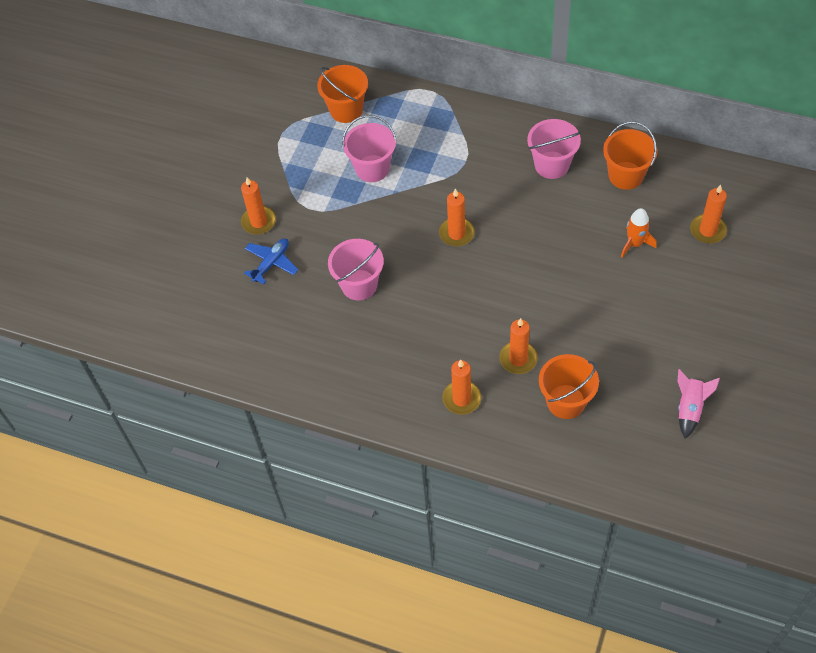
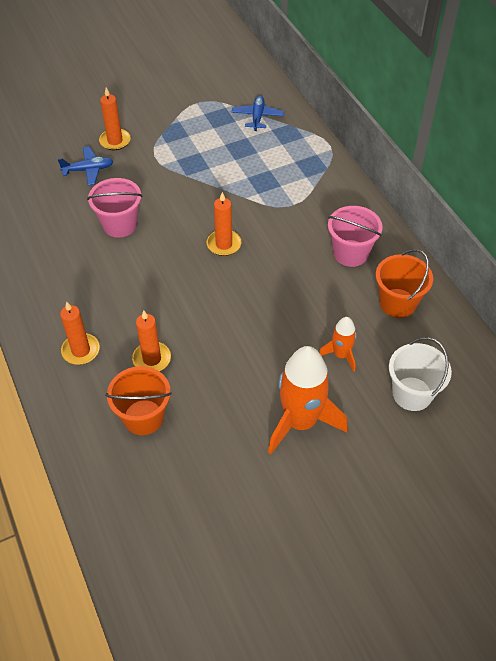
camera: 40 degrees right, 5 degrees down
(346, 110) = (257, 117): orange bucket -> blue plane
(372, 168) = (225, 163): pink bucket -> none
(665, 311) = (300, 422): none -> orange rocket
(690, 408) = (223, 509): pink rocket -> none
(707, 230) = (412, 394): orange candle -> white bucket

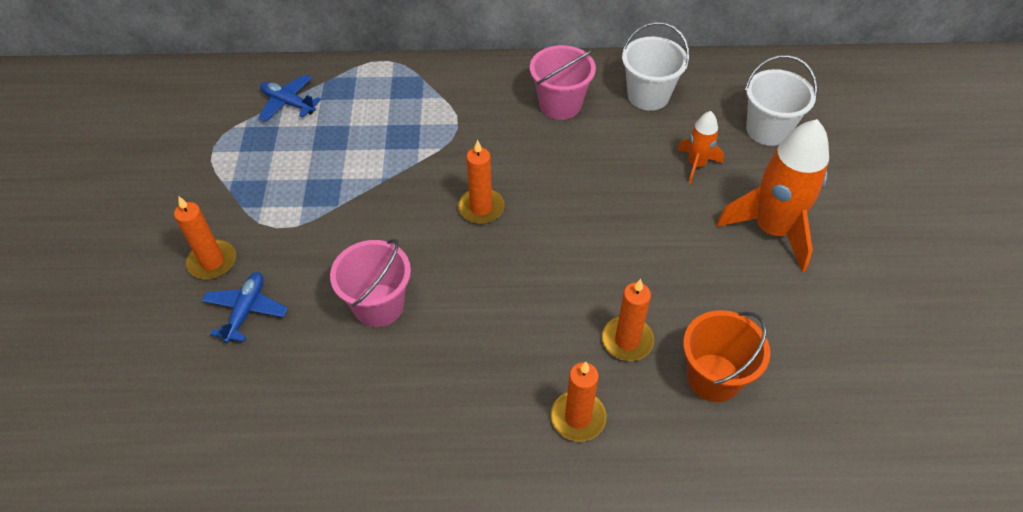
camera: 65 degrees left, 0 degrees up
(397, 303) = (648, 95): orange bucket -> white bucket

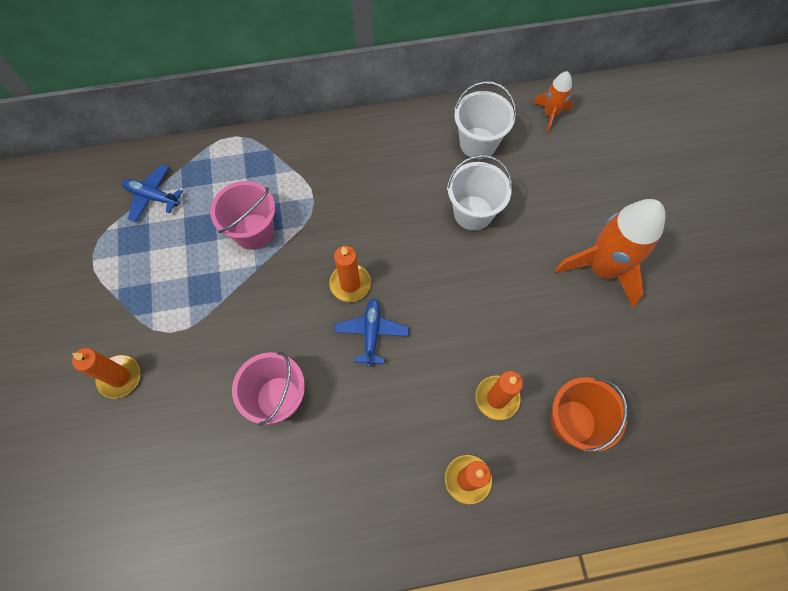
camera: 10 degrees left, 15 degrees up
(246, 311) = (162, 422): blue plane -> blue plane (371, 333)
(560, 105) = (402, 164): pink bucket -> pink bucket (254, 231)
(696, 164) = (530, 211): orange rocket -> orange rocket (550, 114)
(768, 130) = (586, 165): white bucket -> white bucket (473, 213)

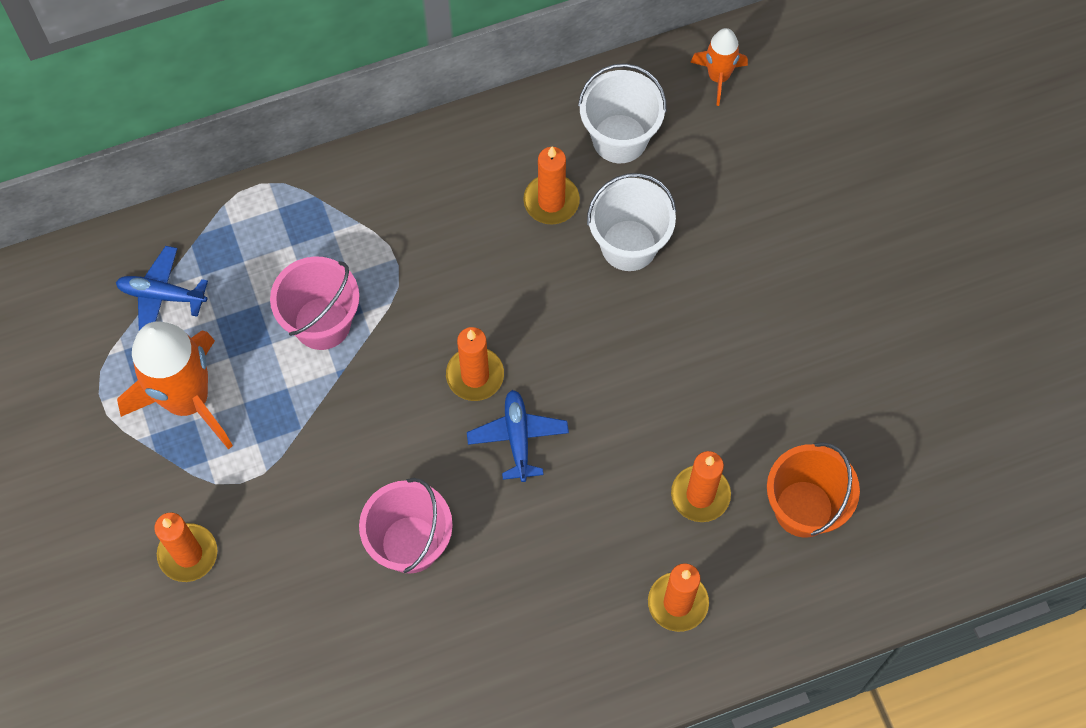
camera: 10 degrees left, 0 degrees up
(425, 176) = (551, 201): none -> orange candle
(602, 268) = (819, 296): orange rocket -> orange rocket (187, 400)

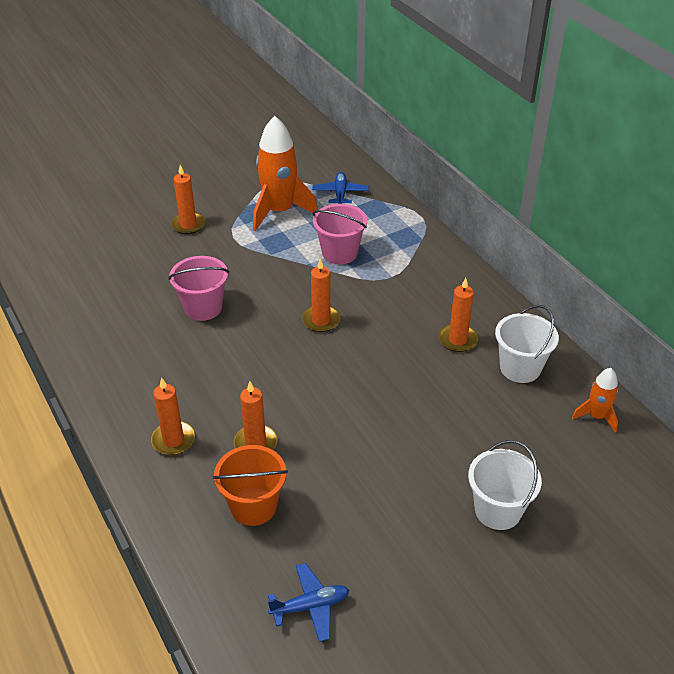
camera: 80 degrees right, 25 degrees down
(518, 438) = (282, 345): blue plane -> blue plane (310, 606)
(629, 245) = (438, 383): white bucket -> white bucket (498, 510)

